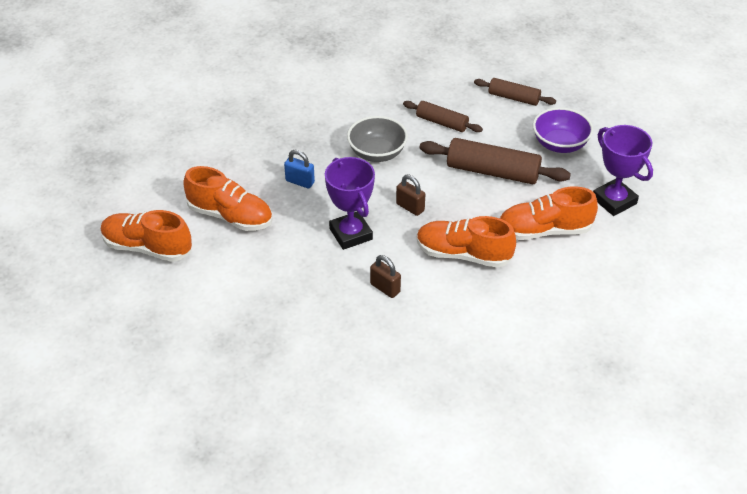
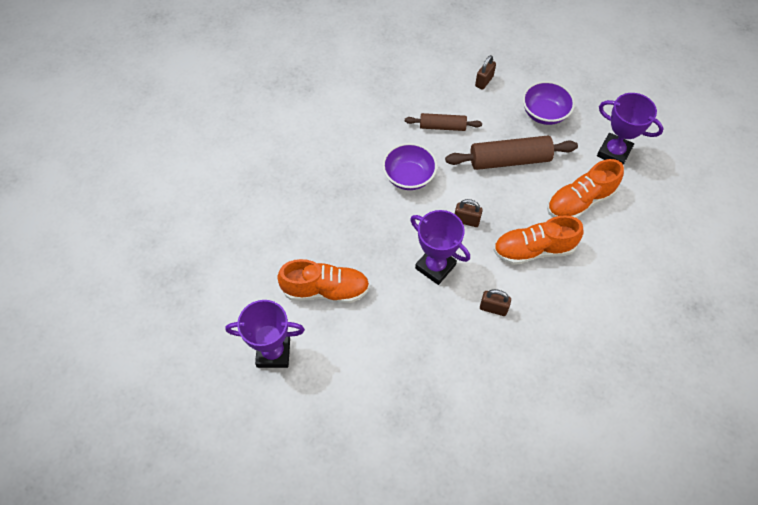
camera: 25 degrees left, 15 degrees up
(147, 248) = (273, 352): orange shoe -> purple trophy
(300, 181) = (363, 231): blue padlock -> none
(377, 153) = (409, 177): grey bowl -> purple bowl
(513, 98) = (484, 81): brown rolling pin -> brown padlock

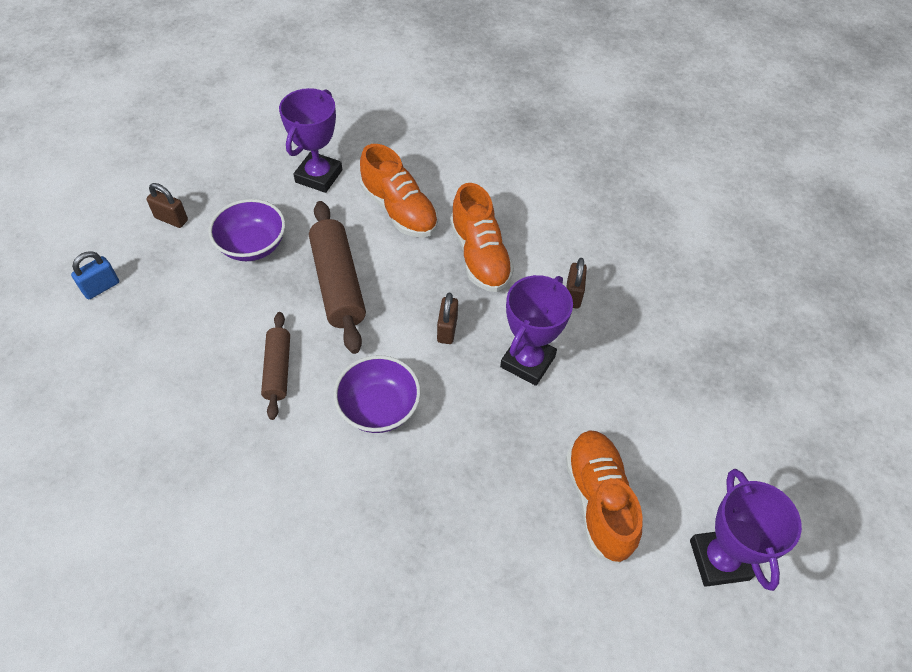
camera: 100 degrees left, 5 degrees down
(484, 81) = (185, 319): brown padlock -> brown padlock (171, 219)
(510, 41) = (101, 287): none -> blue padlock

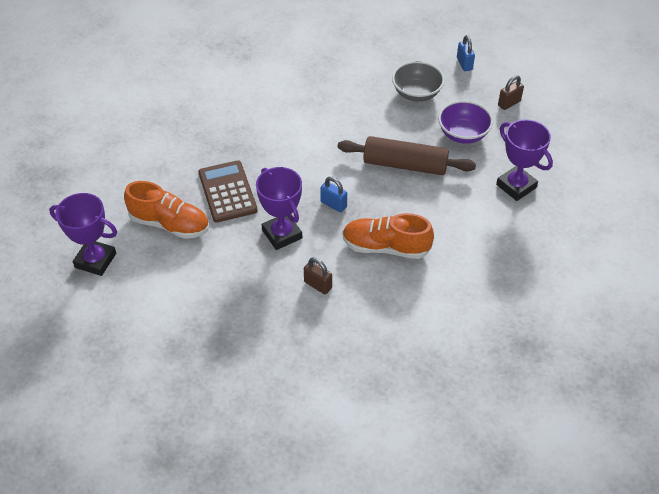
camera: 120 degrees right, 5 degrees down
(190, 319) = (416, 93): none -> grey bowl
(278, 369) = (355, 120): brown rolling pin -> none
(379, 408) = (299, 153): purple bowl -> none
(399, 210) = (456, 219): orange shoe -> none
(447, 329) = (333, 204): brown padlock -> blue padlock
(499, 460) = (227, 192): none -> brown calculator

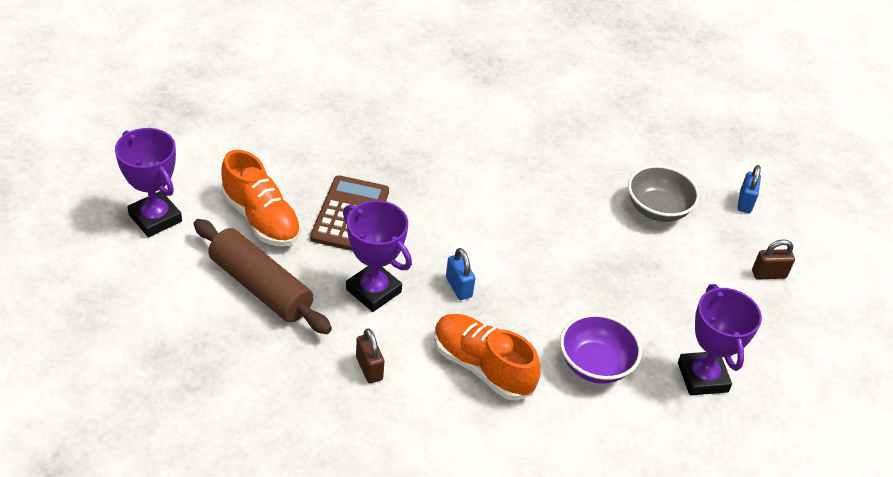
camera: 25 degrees right, 5 degrees down
(282, 234) = (373, 291): purple trophy -> purple trophy turned 45 degrees counterclockwise
(405, 165) = (579, 284): brown rolling pin -> brown rolling pin (260, 287)
(463, 134) = (680, 283): purple bowl -> purple bowl (595, 364)

